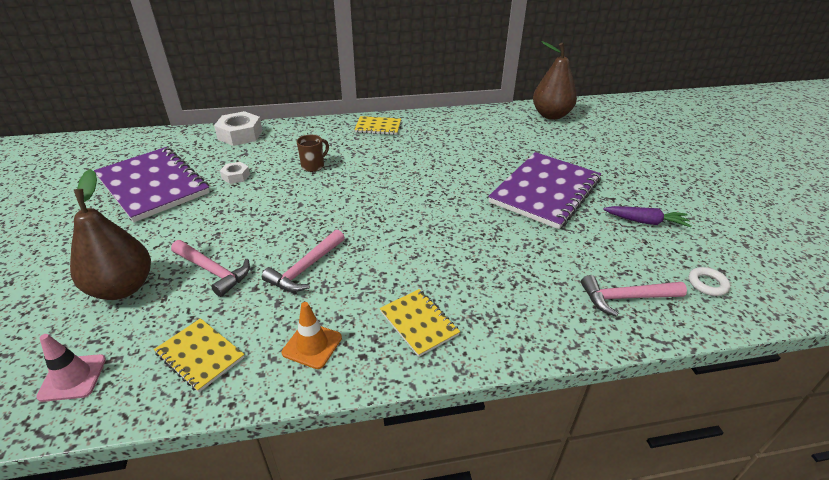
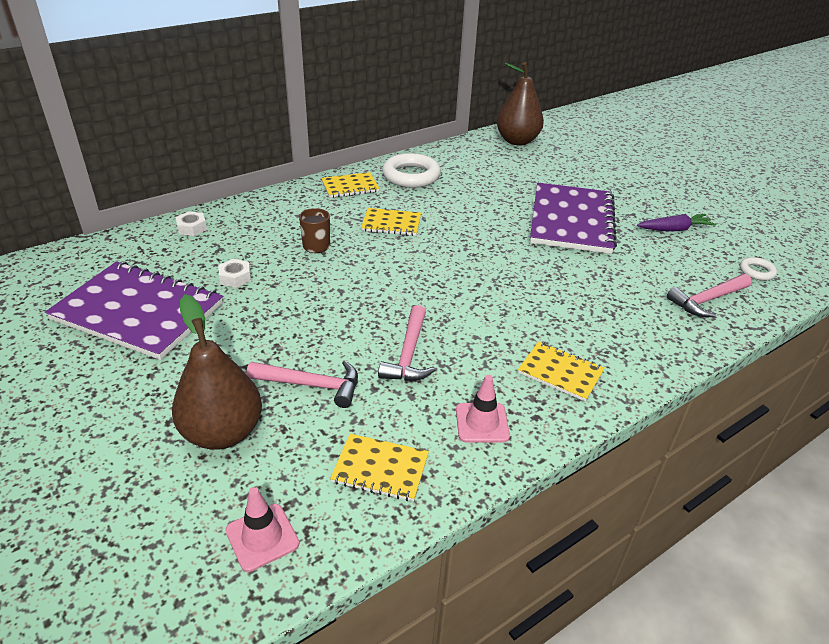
camera: 25 degrees left, 0 degrees up
(240, 135) = (192, 228): white nut -> white nut, size x0.54
(312, 345) = (482, 423): orange traffic cone -> pink traffic cone
(385, 161) = (391, 223): none -> yellow notebook
(434, 127) = (411, 176): none -> white ring

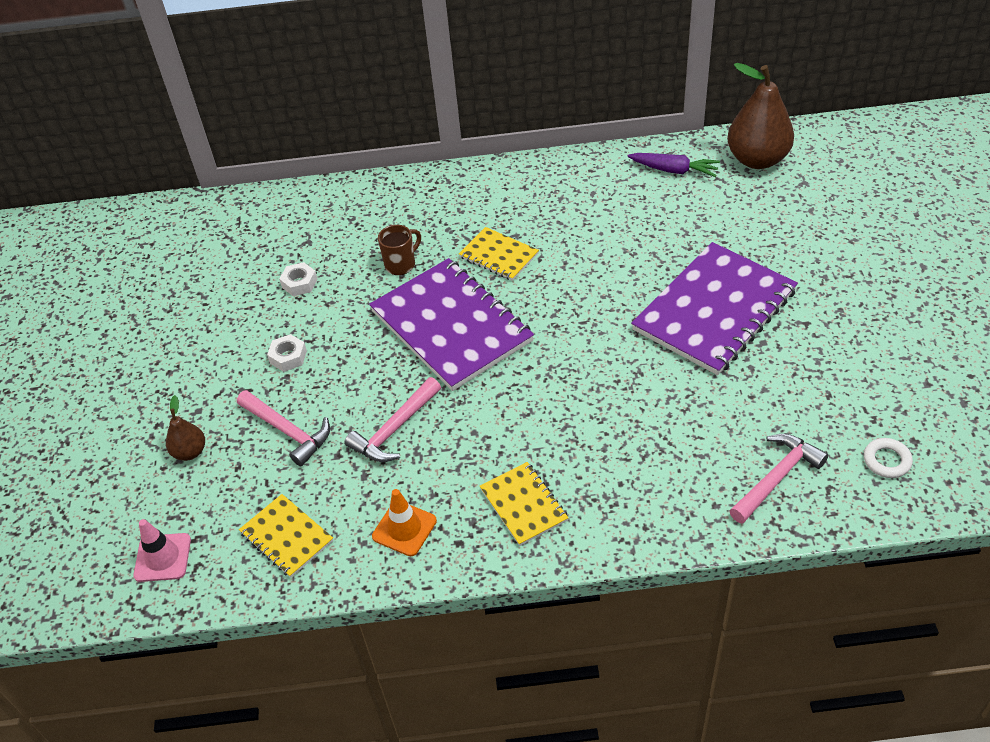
camera: 35 degrees right, 10 degrees up
(138, 312) = (196, 299): purple notebook -> purple notebook (451, 326)
(192, 228) = (298, 206): white nut -> white nut (288, 357)
(223, 433) = (190, 452): brown pear -> brown pear, size x0.50
(350, 186) = (492, 187): yellow notebook -> none
(411, 176) = (574, 188): white ring -> none
(482, 423) = (404, 528): pink traffic cone -> orange traffic cone
(674, 229) = (839, 364): purple carrot -> purple carrot (674, 170)
(707, 300) = (776, 478): pink hammer -> pink hammer turned 135 degrees clockwise

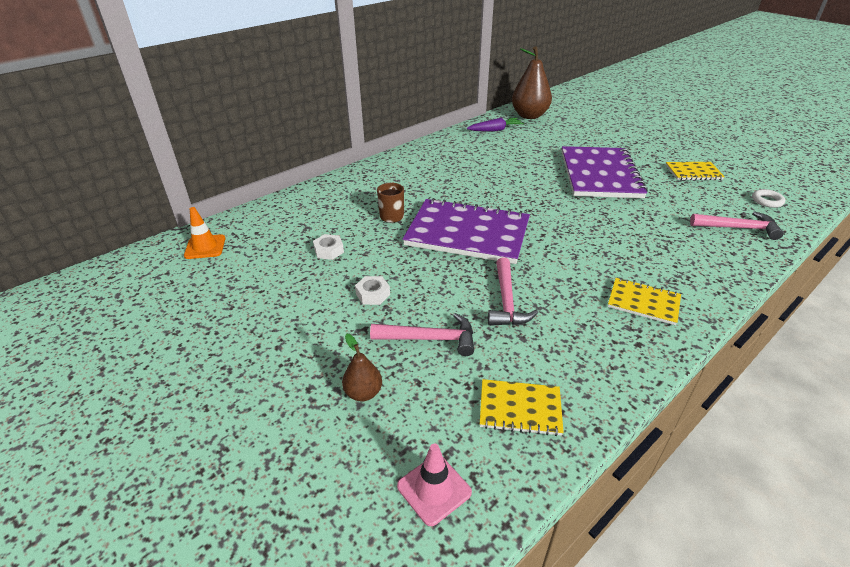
camera: 40 degrees left, 10 degrees down
(404, 528) = (594, 355): orange traffic cone -> orange traffic cone (205, 247)
(499, 255) = (450, 191): yellow notebook -> yellow notebook (693, 172)
(776, 478) = (738, 228): pink hammer -> pink hammer turned 90 degrees clockwise

